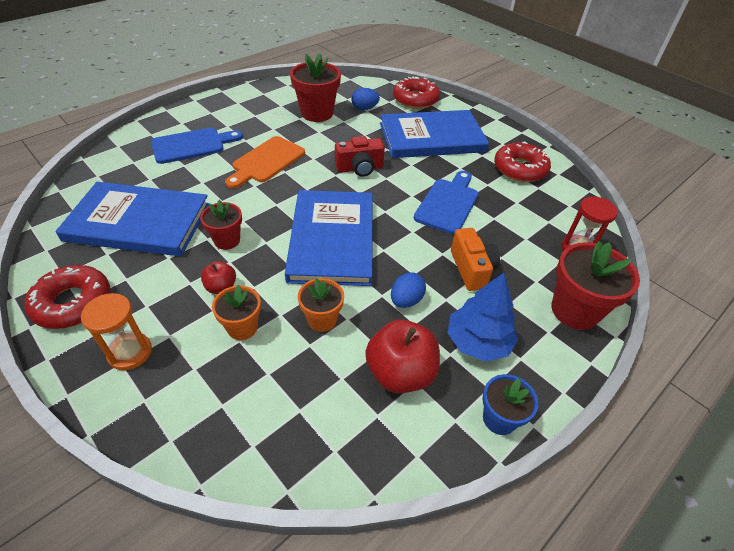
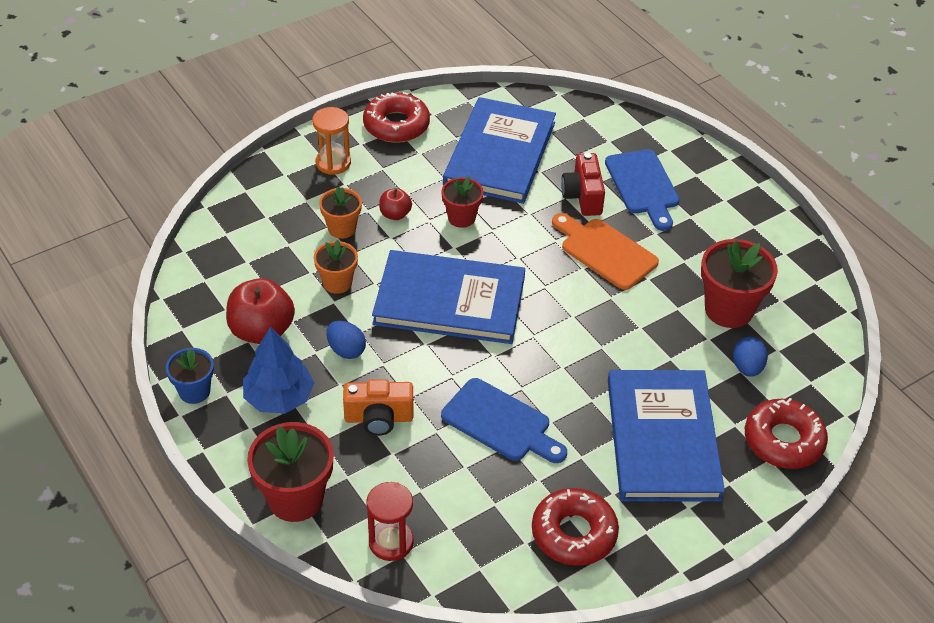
camera: 100 degrees right, 0 degrees up
(359, 168) = (585, 342): red camera -> red camera (583, 196)

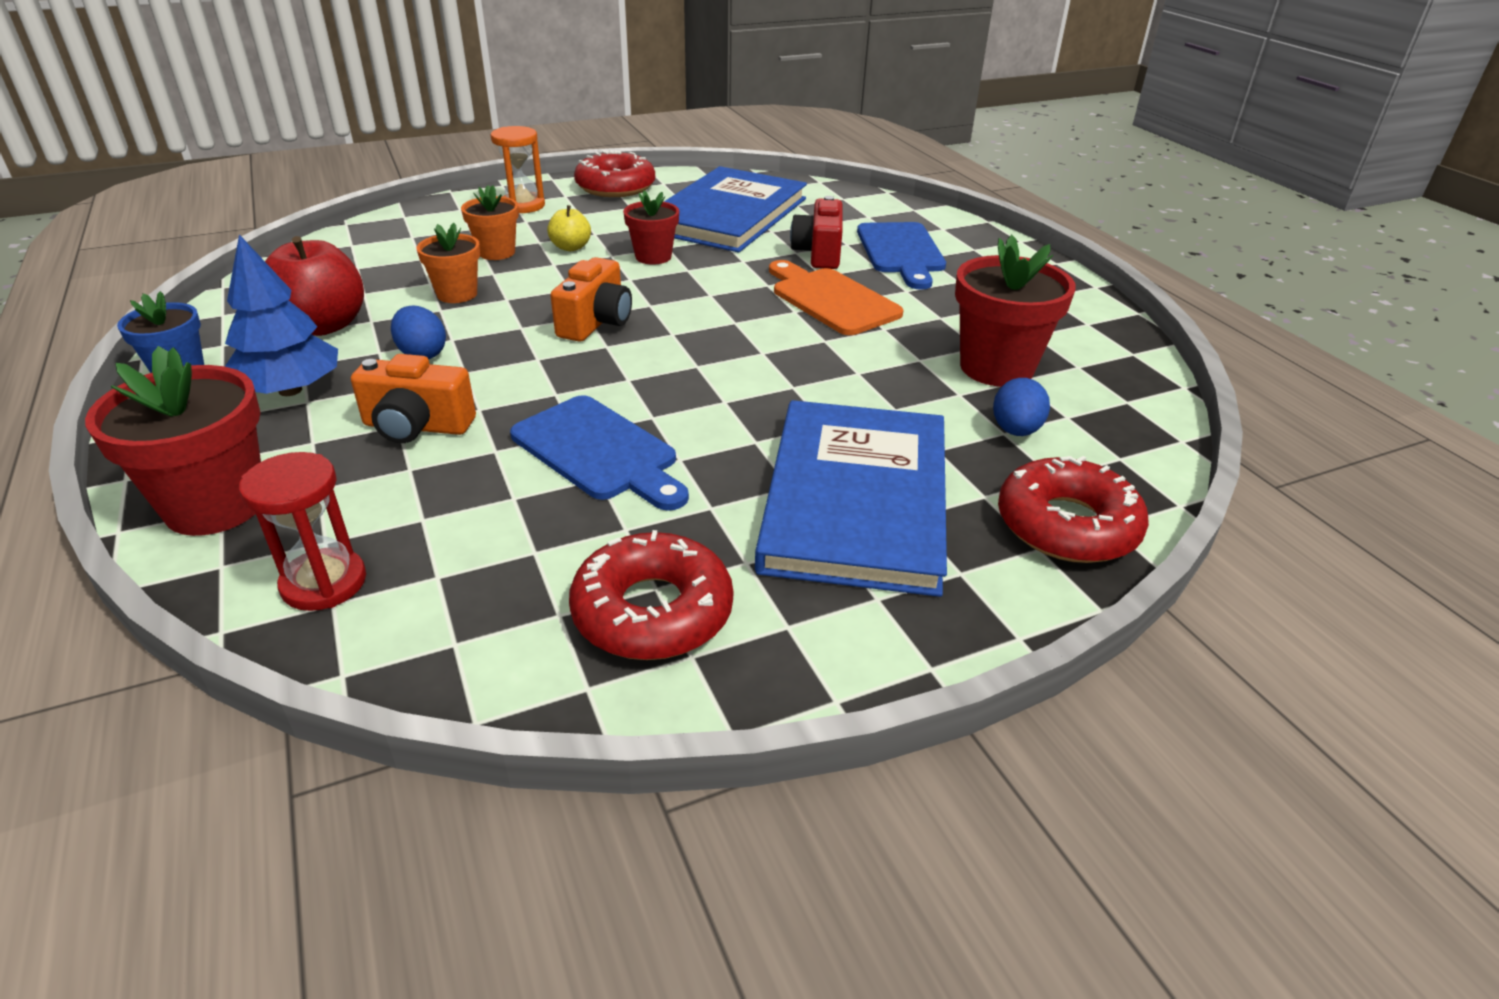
camera: 10 degrees right, 10 degrees down
(395, 214) = (571, 247): red apple -> yellow apple
(449, 300) = (596, 322): blue book -> orange camera

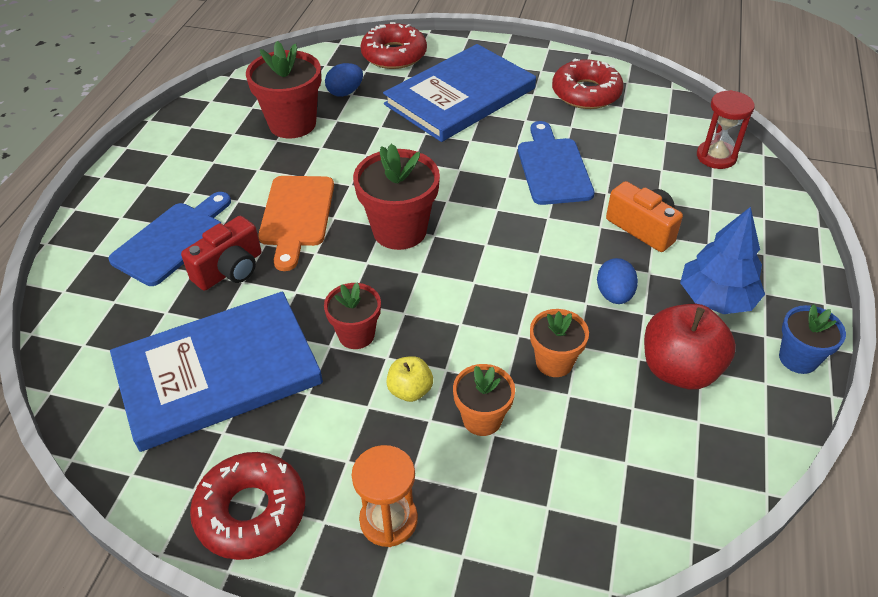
camera: 140 degrees left, 10 degrees up
(215, 506) = (767, 221): red flower pot -> red flower pot (399, 230)
(596, 322) = (474, 270): orange camera -> none

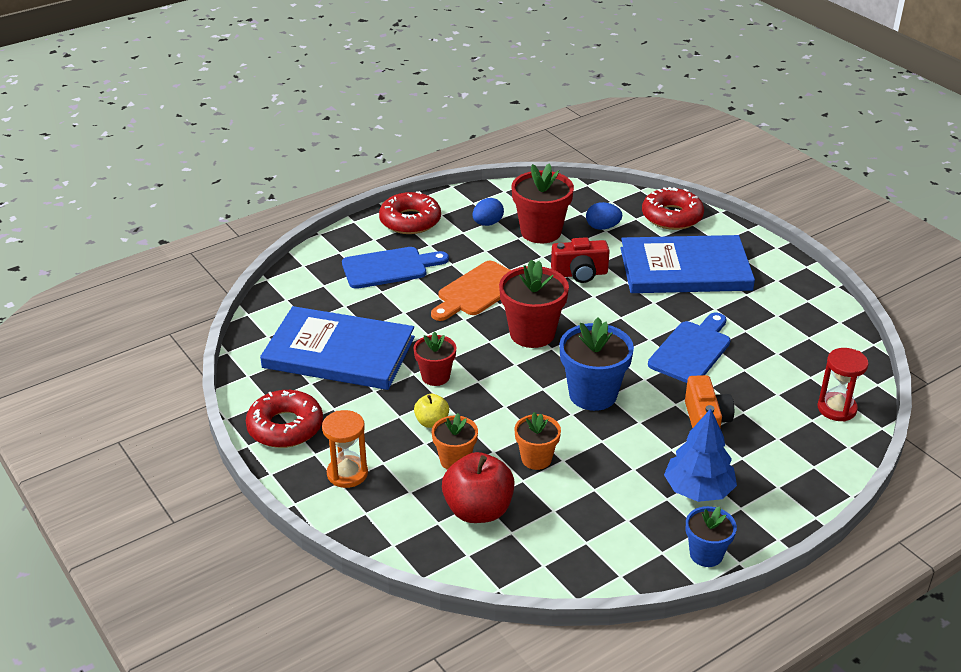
camera: 40 degrees right, 10 degrees down
(230, 270) = (403, 302): red camera -> red camera (580, 274)
(524, 260) = (593, 394): none -> blue flower pot
(586, 93) = (791, 313): red donut -> red donut (410, 221)
(614, 295) = (627, 447): blue egg -> blue egg (487, 223)
(679, 369) = (612, 510): red apple -> red apple (478, 510)

